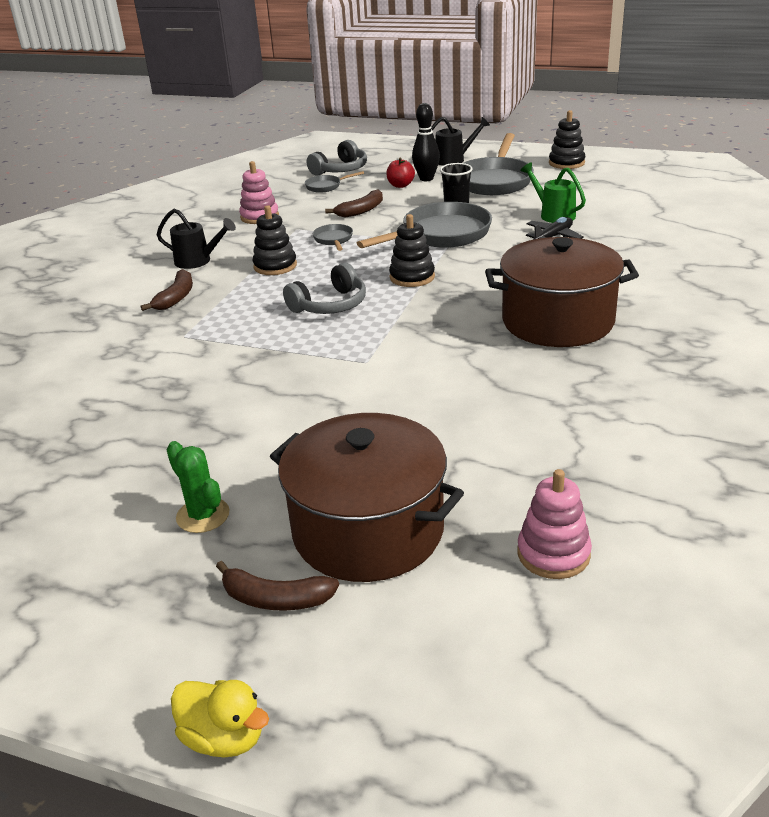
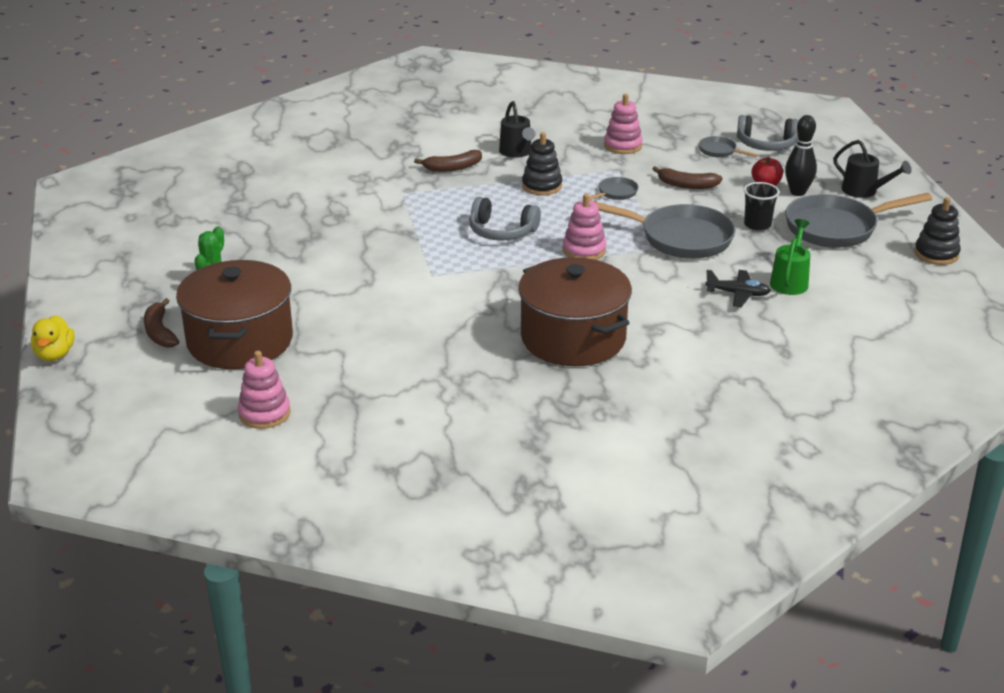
camera: 55 degrees right, 0 degrees up
(412, 277) = (584, 250): black stacking toy -> pink stacking toy

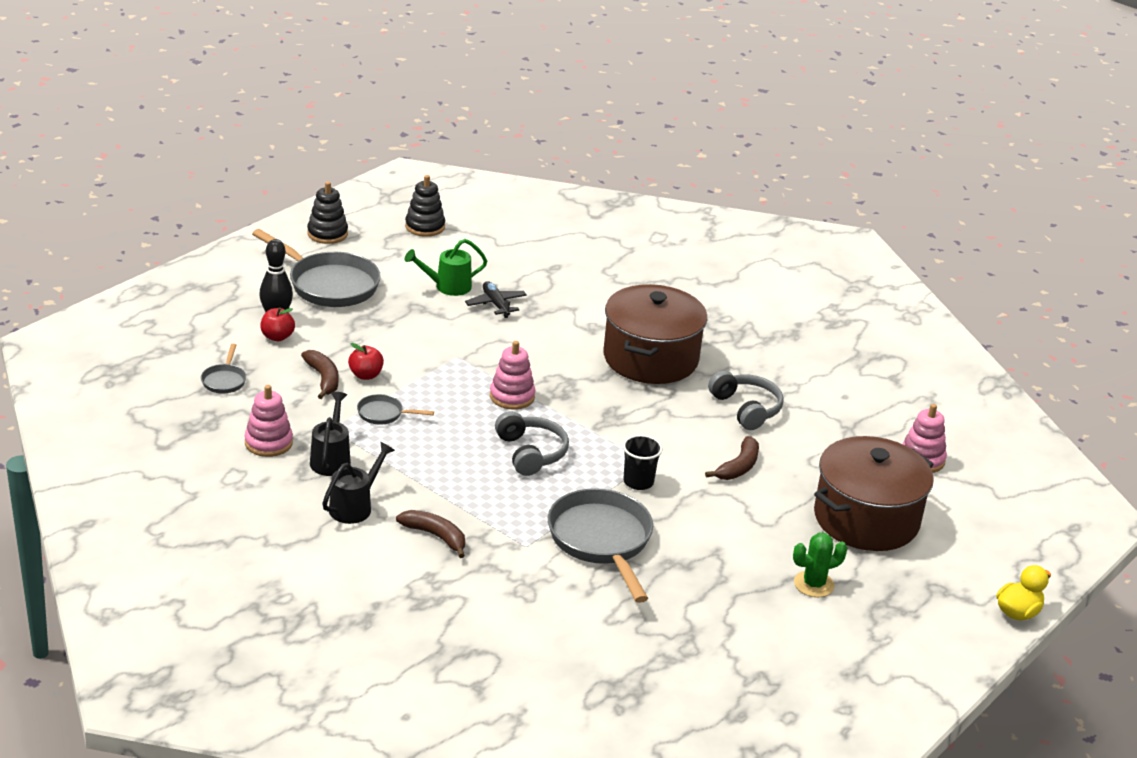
camera: 130 degrees left, 0 degrees up
(159, 332) = (915, 571): brown banana -> brown banana (738, 467)
(542, 186) = (415, 462): black stacking toy -> black stacking toy (425, 227)
(676, 202) = (365, 375): none -> red apple
(680, 238) = (434, 354): grey pan -> grey pan (602, 541)
(757, 225) = (365, 323): black cup -> black cup (638, 482)
(766, 144) = (180, 358): grey headphones -> grey headphones (746, 409)
(864, 191) = (239, 285): black watering can -> black watering can (331, 459)

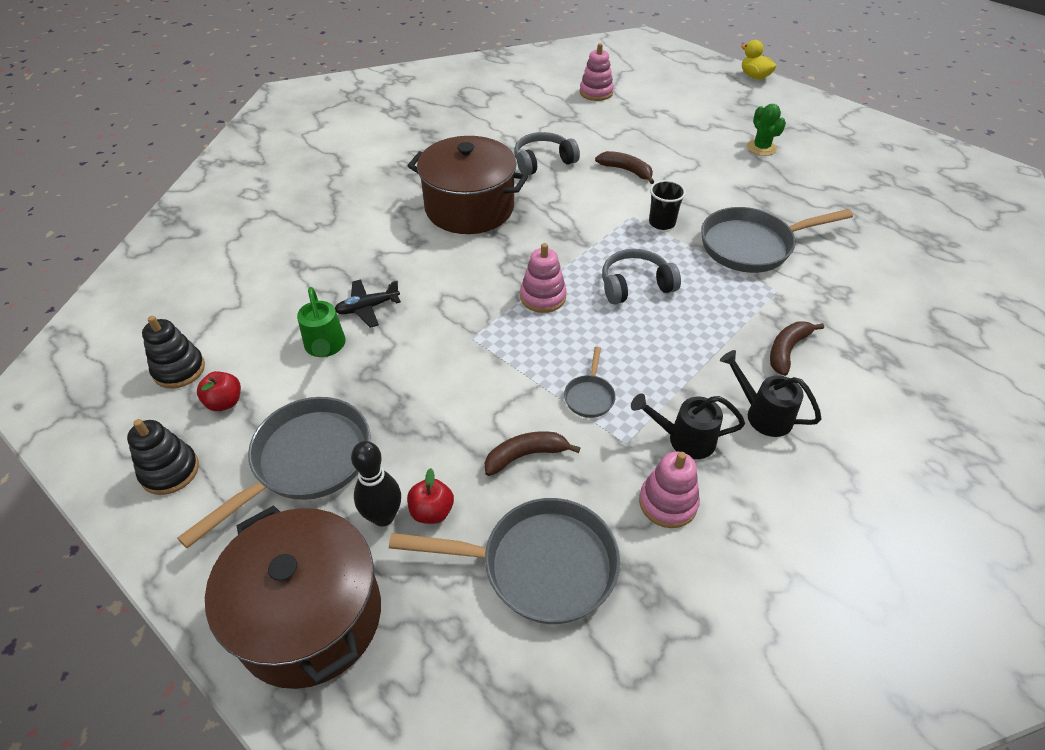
camera: 85 degrees left, 15 degrees up
(224, 380) = (539, 566): grey pan -> grey pan, size x2.17
(365, 375) = (514, 415): red apple -> red apple (225, 402)
(866, 519) = (675, 120): brown pot -> brown pot (310, 616)

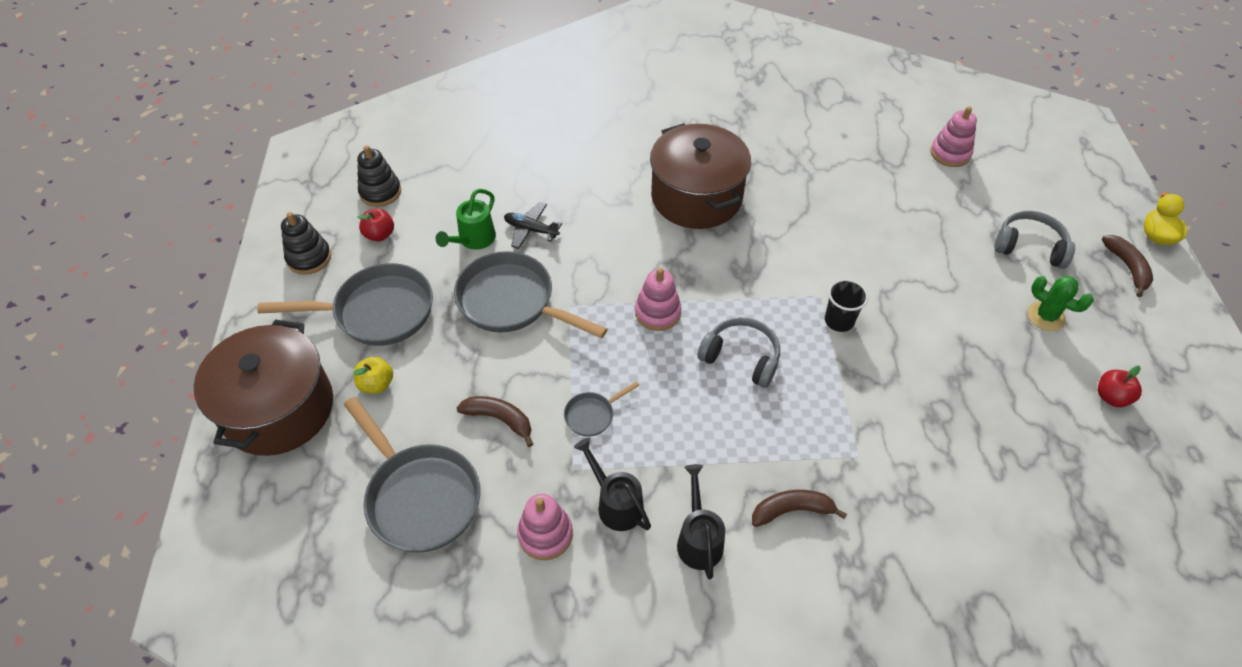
camera: 45 degrees right, 5 degrees up
(383, 516) = (377, 384): black bowling pin -> yellow apple
(432, 511) = (404, 405): red apple -> red apple (1111, 397)
(543, 162) = (809, 194): grey headphones -> grey headphones (1029, 247)
(626, 171) = (873, 251): brown banana -> brown banana (1127, 267)
(751, 246) = (893, 401): grey pan -> grey pan (512, 302)
(761, 148) = (1046, 316): green cactus -> green cactus turned 75 degrees counterclockwise

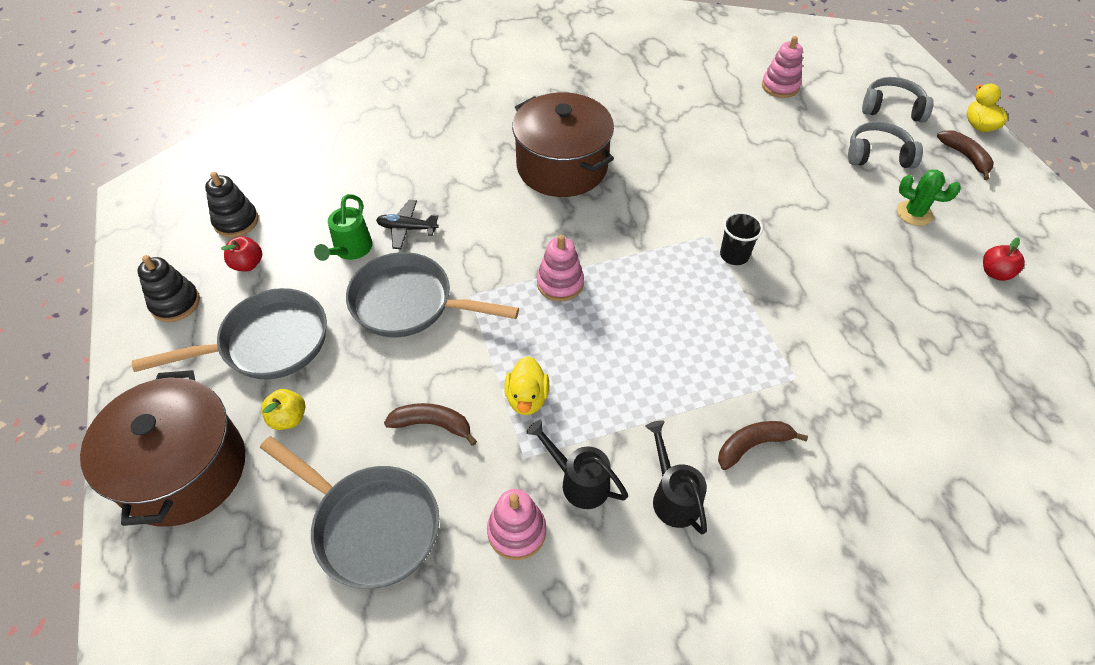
camera: 15 degrees left, 0 degrees up
(592, 415) = (527, 398): grey pan -> yellow duck
(741, 358) = (654, 310): grey headphones -> grey headphones (892, 109)

